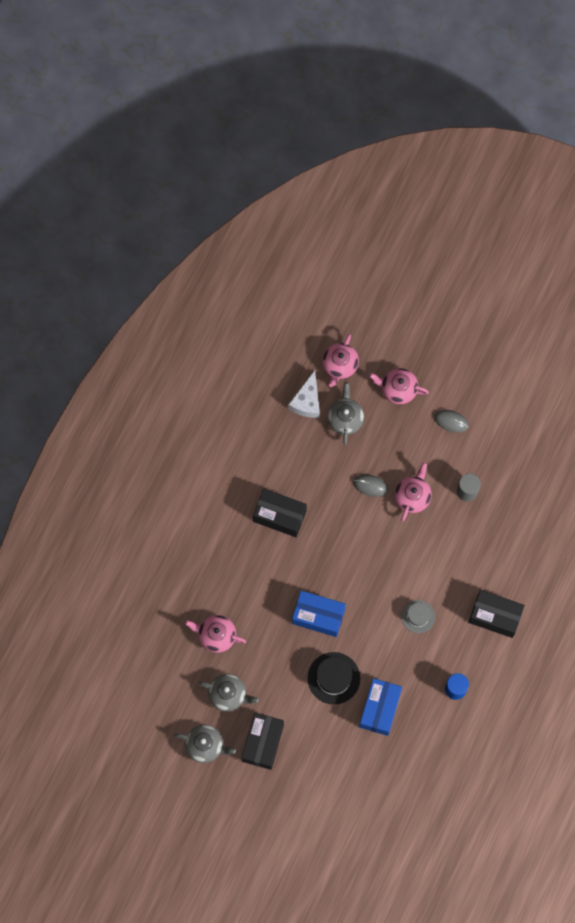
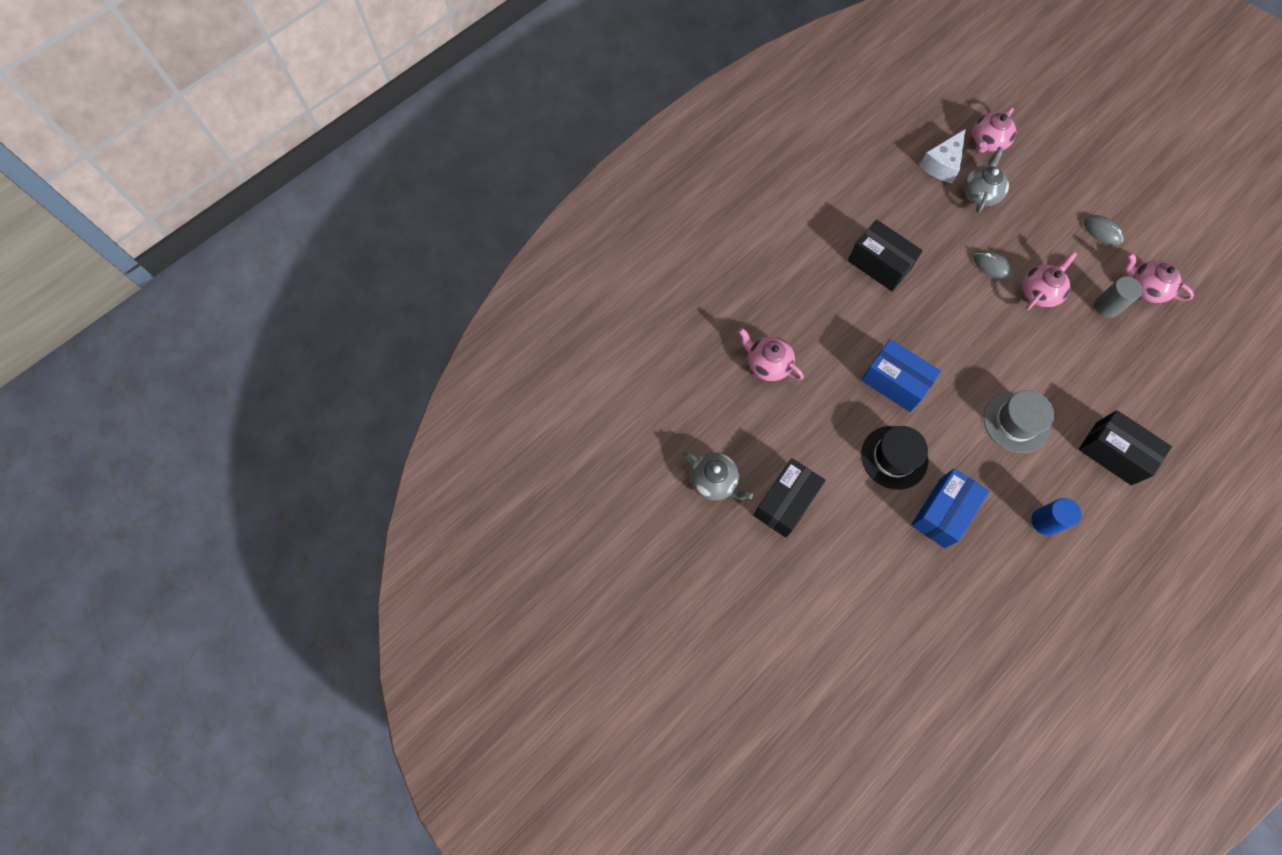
camera: 20 degrees right, 5 degrees down
(228, 694) = (761, 433): grey teapot -> none
(398, 389) = (1047, 183): pink teapot -> pink teapot (1145, 288)
(418, 616) = (1016, 422): grey hat -> grey hat, size x1.55

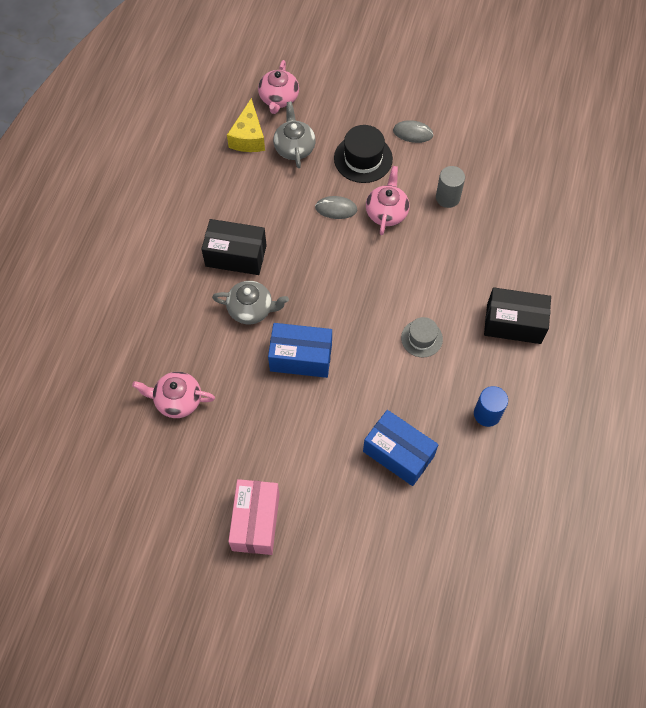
camera: 30 degrees left, 5 degrees down
(714, 481) = (180, 538): grey teapot -> grey teapot (251, 309)
(785, 502) = (255, 522): black box -> pink box
(894, 457) = (333, 426): black hat -> black hat (363, 158)
(942, 164) = (248, 137): white cheese -> yellow cheese
(942, 512) = (398, 454): blue box -> blue box turned 60 degrees counterclockwise
(1016, 422) = (421, 338): grey hat -> grey hat, size x0.65
(1145, 288) = (471, 165): pink teapot -> none

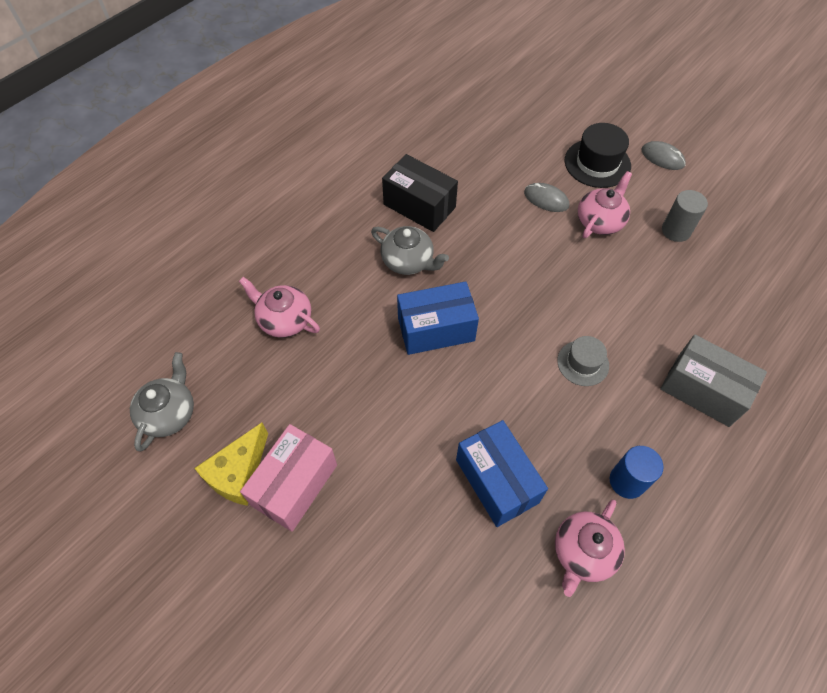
camera: 25 degrees right, 5 degrees down
(248, 137) = (487, 107): yellow cheese -> yellow cheese (238, 473)
(279, 98) = (535, 84): pink teapot -> pink teapot (583, 553)
(294, 147) = (529, 130): grey teapot -> grey teapot (169, 413)
(301, 358) = (436, 329): blue box -> blue box turned 45 degrees counterclockwise
(513, 323) = (702, 390): black box -> grey box

